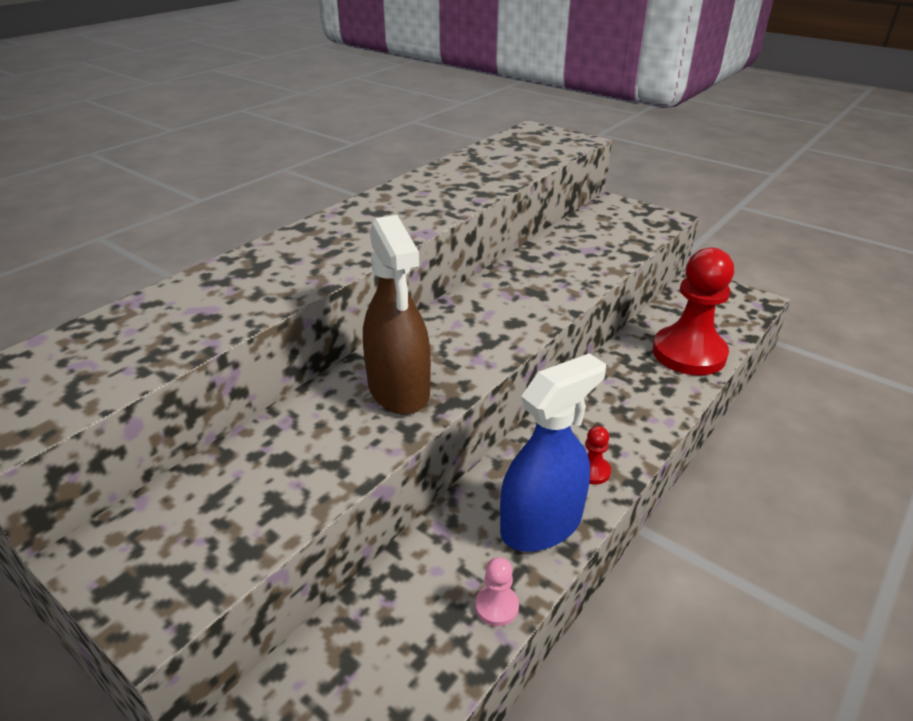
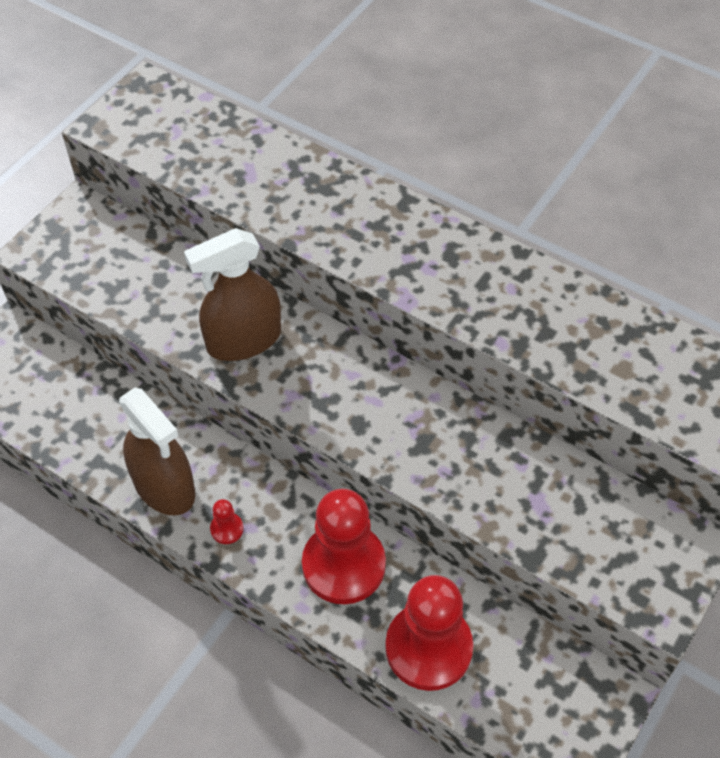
camera: 85 degrees right, 20 degrees up
(496, 606) = (88, 457): pink pawn -> none
(541, 524) = (164, 487): blue spray bottle -> brown spray bottle
(621, 394) = (343, 565): none -> red pawn

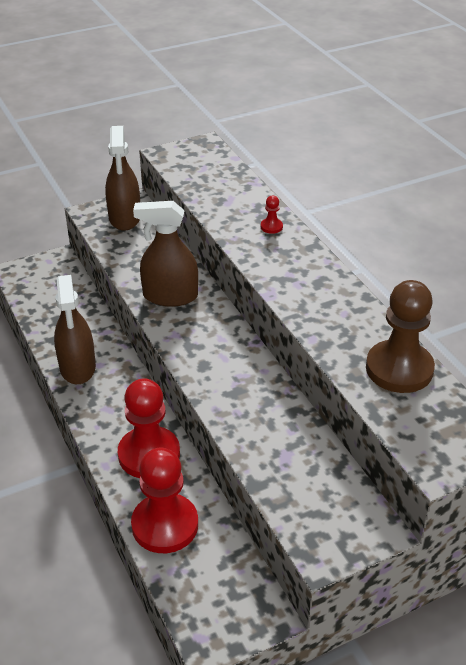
camera: 30 degrees right, 15 degrees down
(90, 241) = (125, 218): none -> brown spray bottle
(227, 529) = (95, 404): red pawn -> red pawn (271, 227)
(624, 340) = (399, 369): none -> brown pawn

